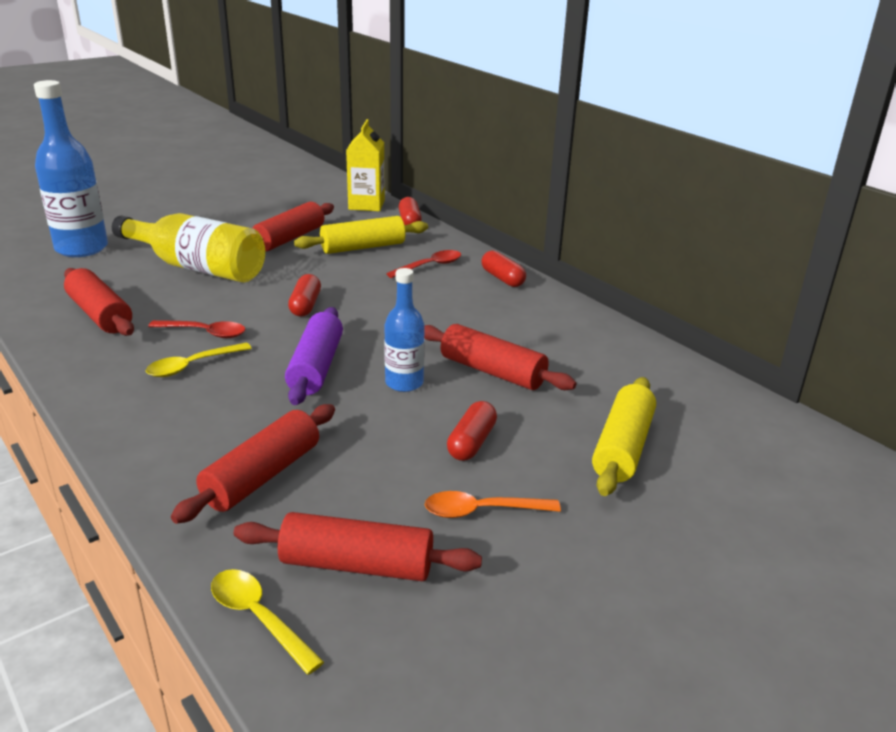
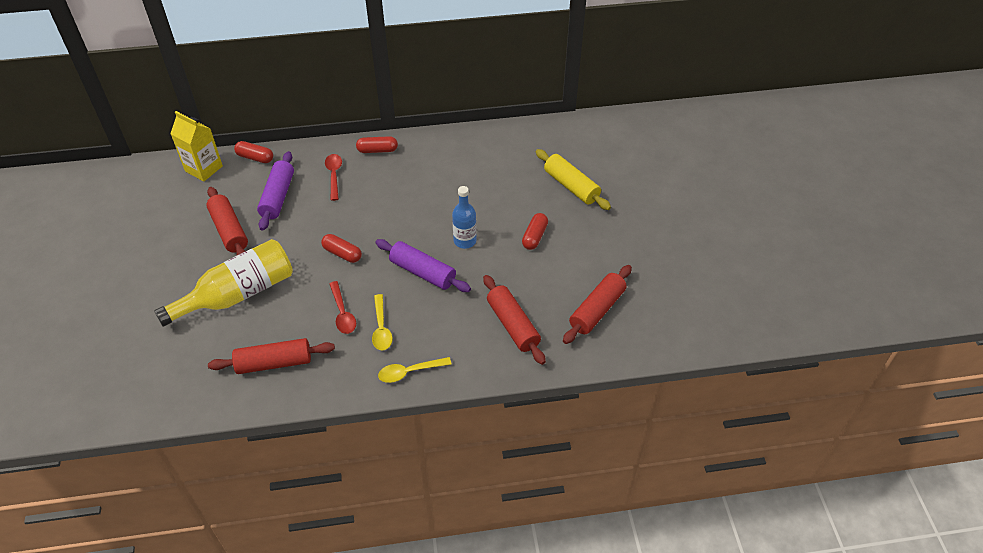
camera: 60 degrees left, 20 degrees up
(81, 248) = (142, 356): blue bottle -> none
(204, 333) = (342, 313): red spoon -> red spoon turned 120 degrees clockwise
(259, 618) = (611, 353): yellow spoon -> yellow spoon (410, 372)
(363, 247) = (277, 197): yellow rolling pin -> purple rolling pin
(471, 442) = (534, 236): red capsule -> red capsule turned 60 degrees clockwise
(482, 511) = (586, 254): orange spoon -> none
(492, 371) = (478, 201): red rolling pin -> none

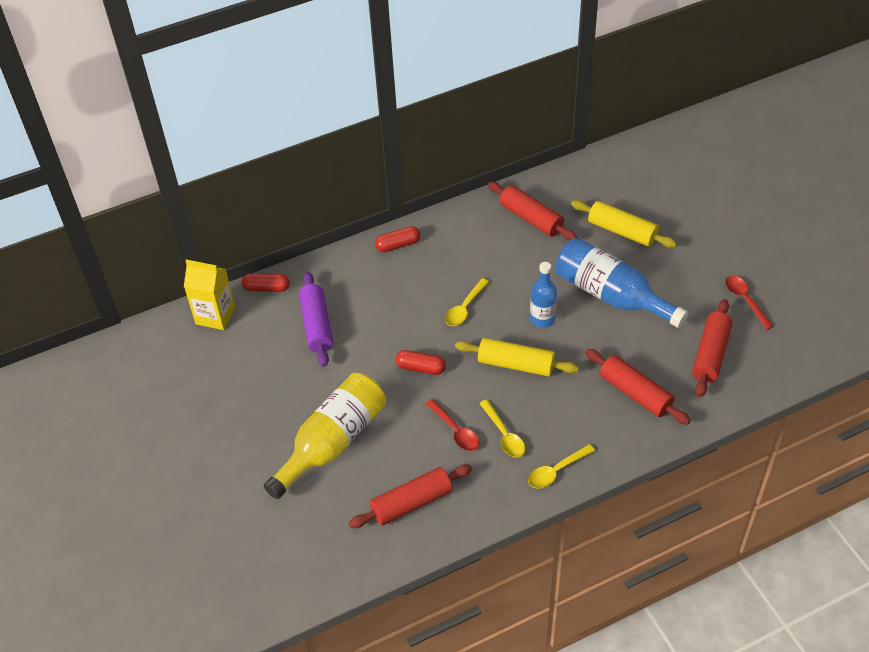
camera: 15 degrees left, 0 degrees up
(229, 230) = (283, 376): red rolling pin -> red rolling pin (531, 218)
(334, 175) = (365, 285): red spoon -> red spoon (745, 300)
(405, 214) = (465, 308): none -> yellow spoon
(423, 272) = (516, 364): purple rolling pin -> yellow rolling pin
(534, 236) = (611, 295): red capsule -> blue bottle

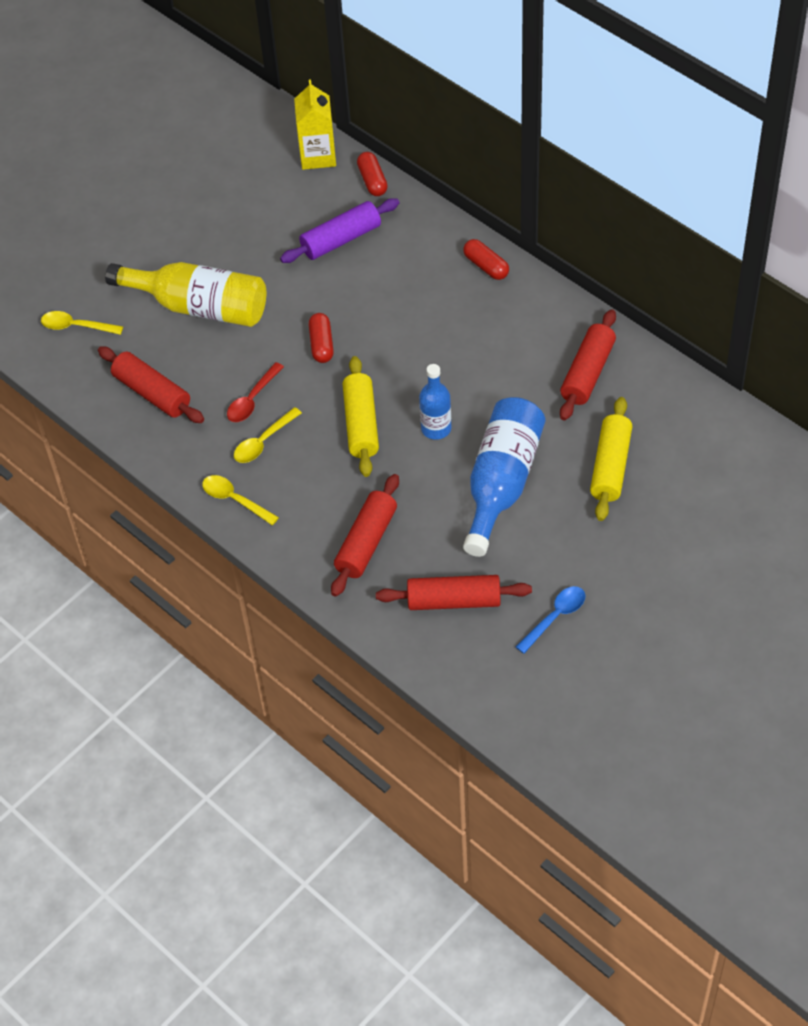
camera: 70 degrees right, 5 degrees up
(465, 308) = (421, 355): yellow spoon -> yellow spoon (76, 326)
(745, 300) = (555, 617): red spoon -> blue spoon

